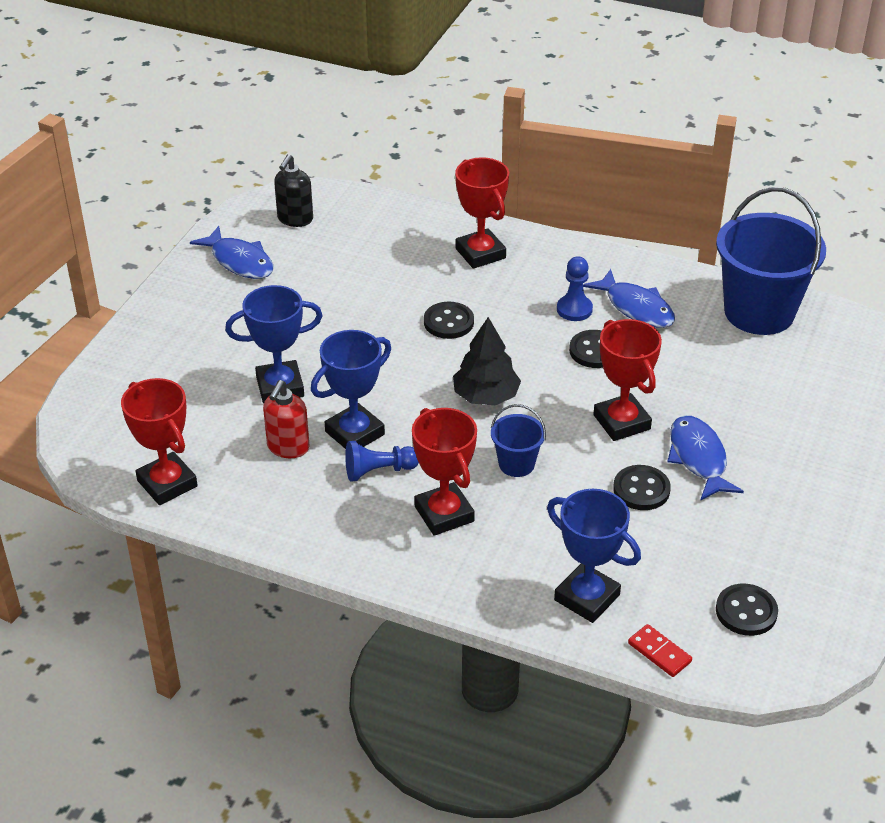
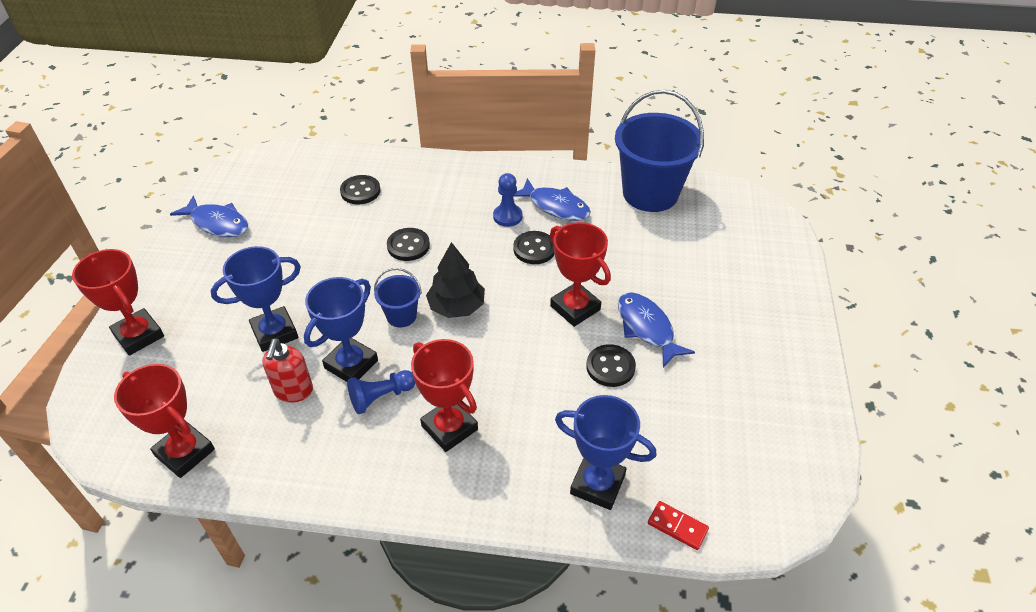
camera: 15 degrees left, 5 degrees up
(295, 219) = (259, 179): black soap dispenser -> none
(480, 253) = (419, 182): red trophy -> red trophy (139, 335)
(516, 464) = (499, 365): blue bucket -> blue bucket (401, 316)
(746, 611) = (735, 466): black button -> black button (360, 191)

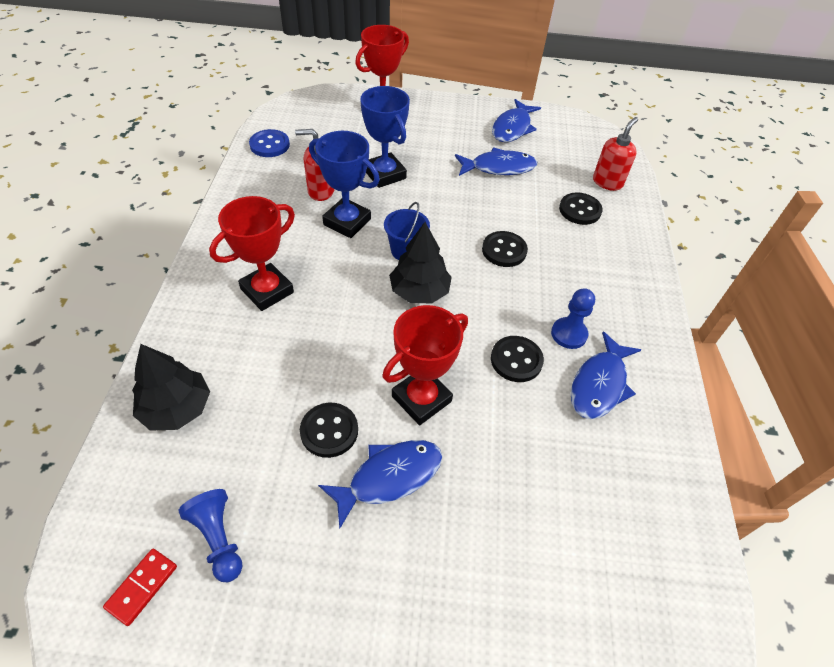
camera: 85 degrees right, 5 degrees up
(185, 453) = (269, 145): red trophy -> blue button
(285, 239) = (499, 167): none -> blue fish
(324, 168) = (607, 182): none -> red soap dispenser
(381, 397) = (308, 243): blue pawn -> blue pawn (218, 538)
(597, 484) = (177, 408): blue trophy -> black tree
(650, 193) = (660, 508): blue bucket -> none
(677, 526) = (106, 481): red domino -> red domino (142, 587)

